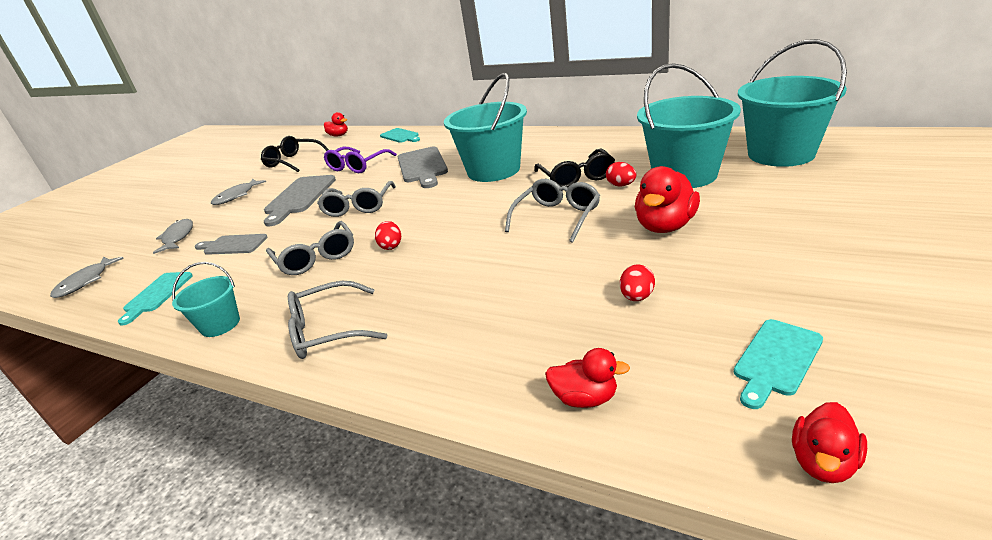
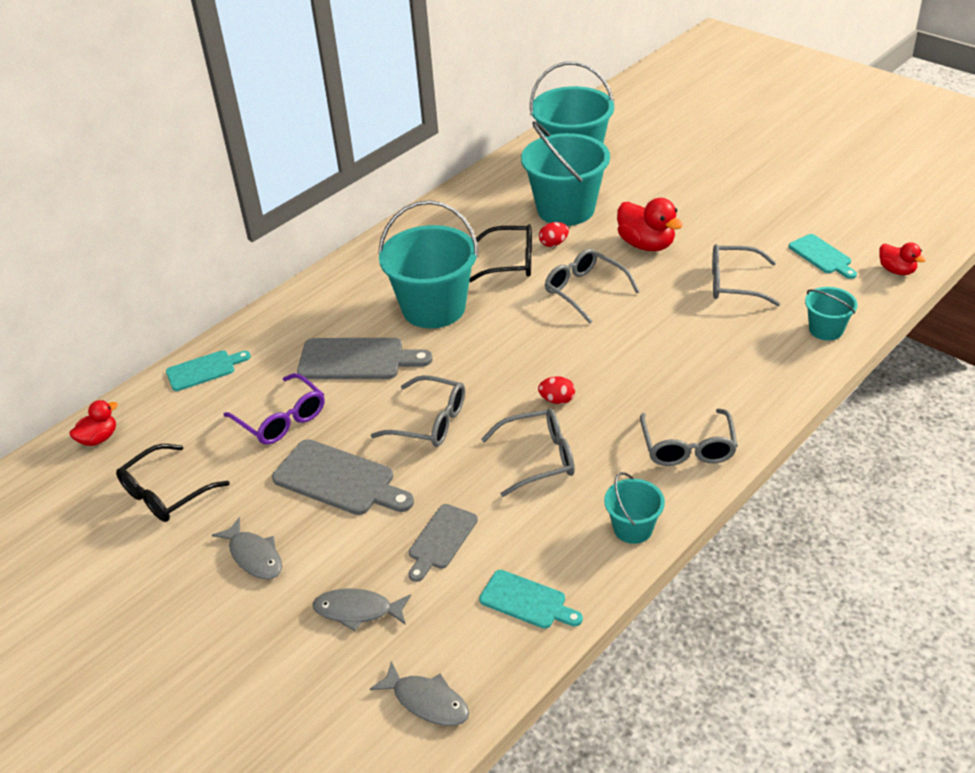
camera: 75 degrees left, 10 degrees up
(585, 398) = (826, 329): red duck -> turquoise bucket
(637, 297) = (734, 283): red egg -> grey glasses

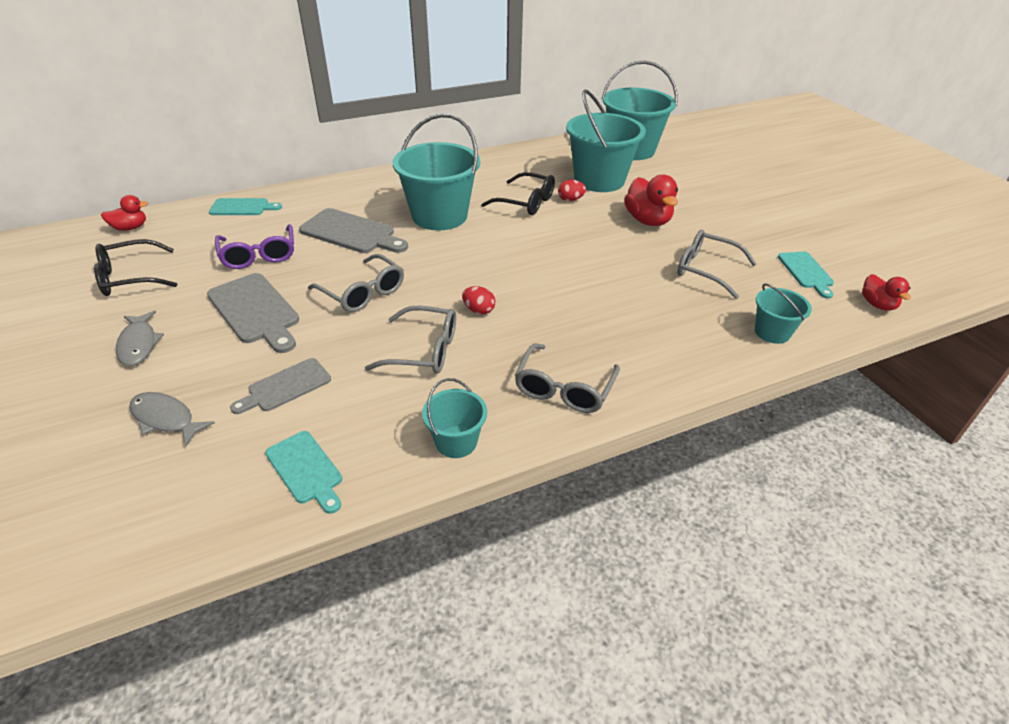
camera: 20 degrees right, 0 degrees up
(427, 701) = (137, 526): grey fish -> none
(584, 290) = (569, 238): grey glasses -> none

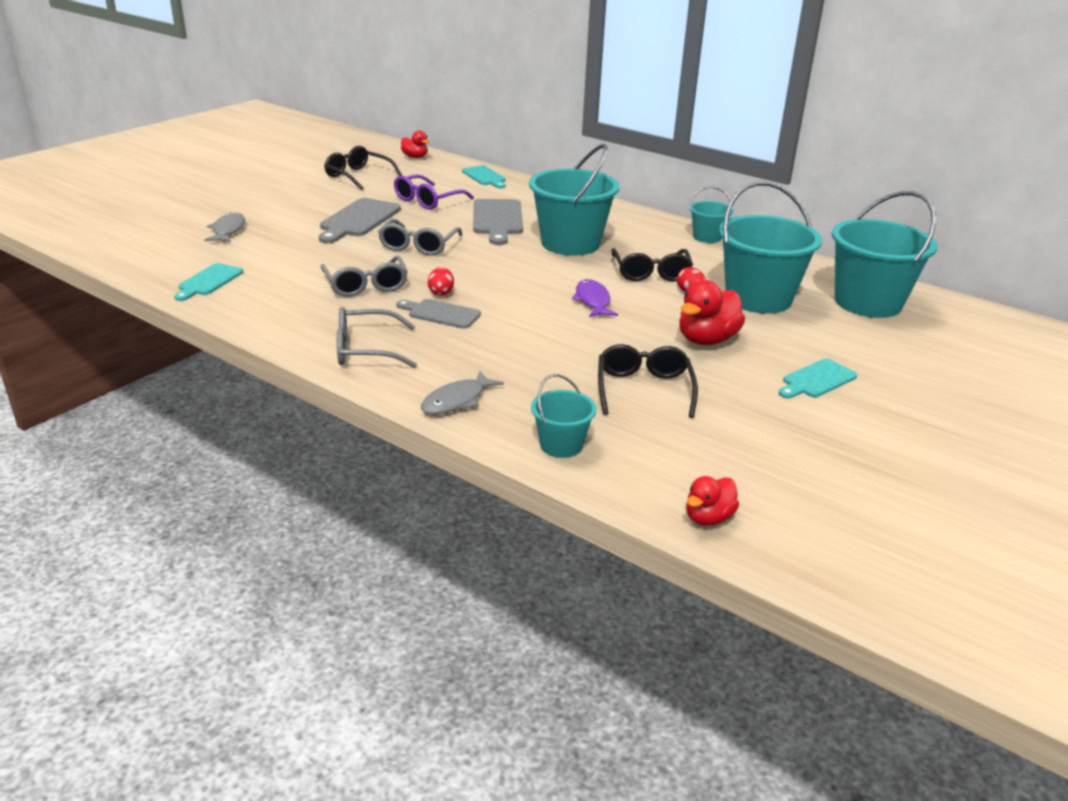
camera: 60 degrees right, 10 degrees down
(139, 344) = (291, 201): grey fish -> grey fish (457, 401)
(285, 386) = (284, 252): grey cutting board -> grey cutting board (441, 314)
(456, 442) = (269, 322): turquoise bucket -> turquoise bucket (707, 237)
(554, 242) = (593, 301): none -> purple fish
(706, 270) = (644, 389): grey glasses -> black glasses
(806, 272) = (724, 457): turquoise cutting board -> turquoise cutting board (816, 380)

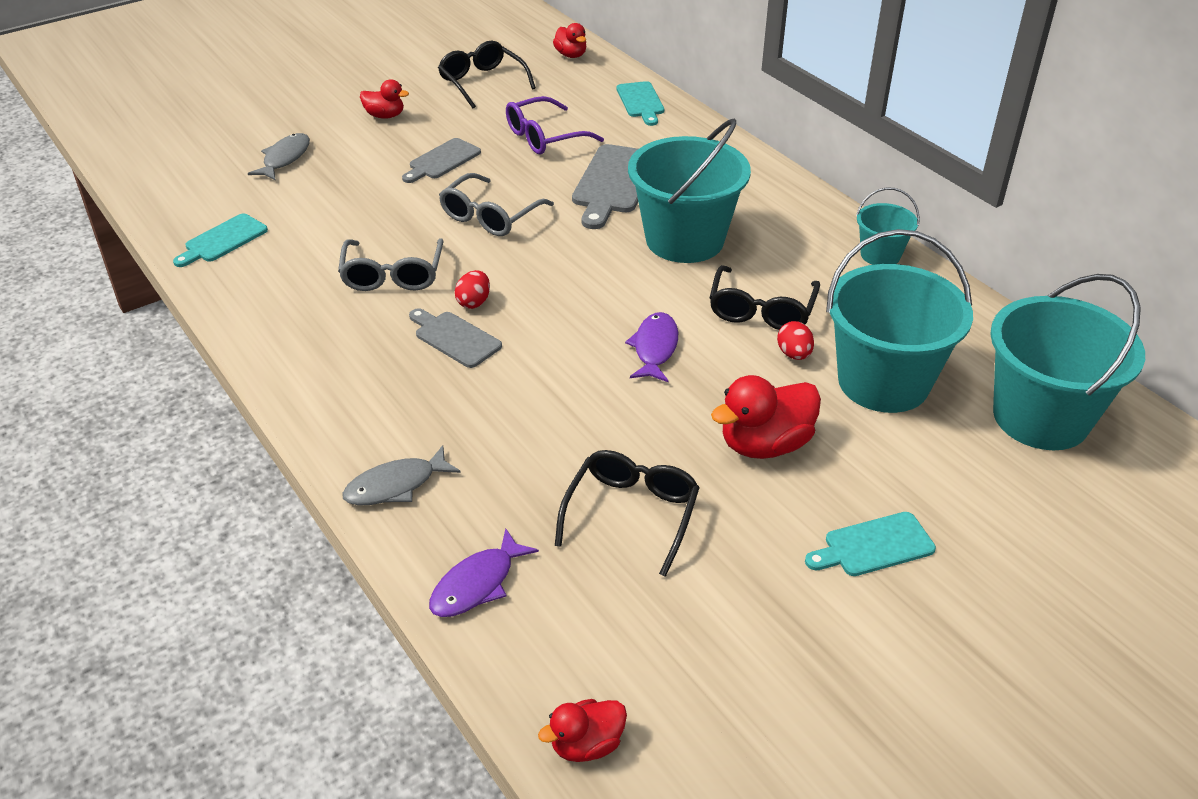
camera: 20 degrees right, 10 degrees up
(294, 200) = (385, 116): none -> red duck
(358, 220) = (442, 161): grey cutting board -> grey cutting board, size x0.63
(366, 350) = (337, 382): grey glasses -> none
(561, 445) = (477, 584): turquoise bucket -> purple fish

